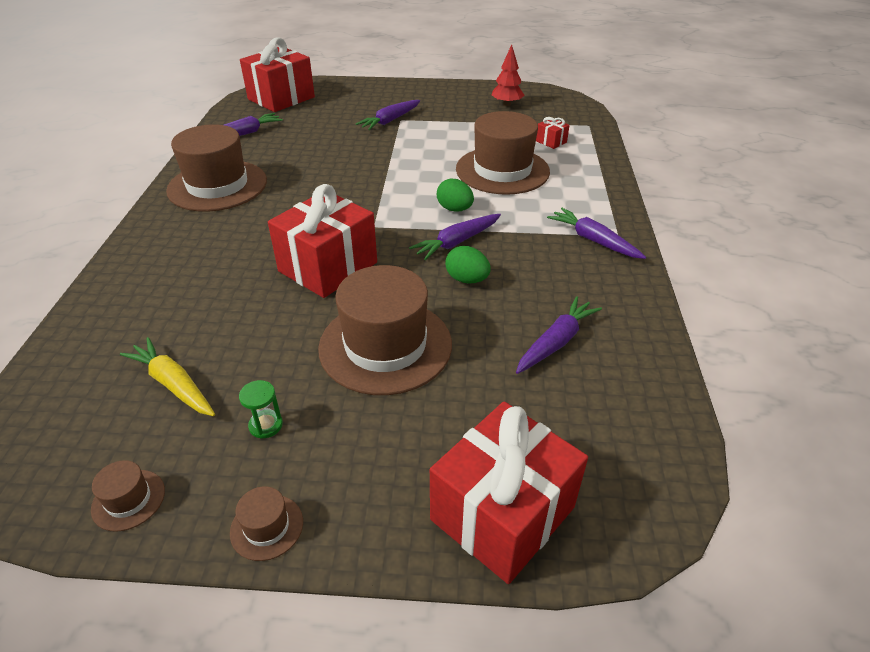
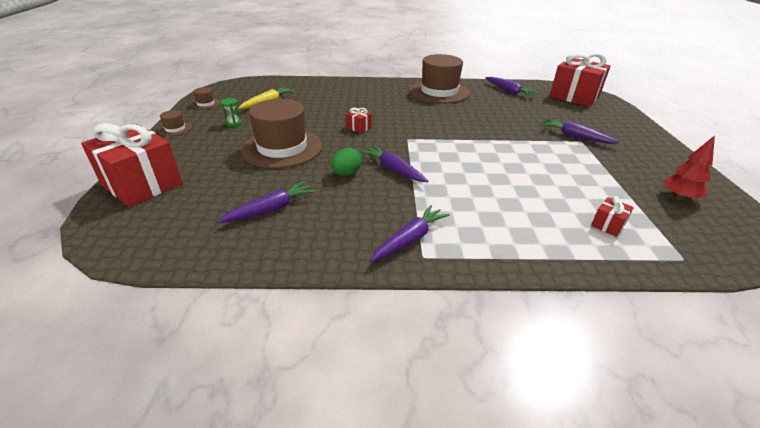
camera: 85 degrees right, 5 degrees down
(328, 267) = (358, 127): red gift -> red gift, size x0.41
(454, 209) = (440, 168): green egg -> none
(502, 170) = (519, 191): brown hat -> none
(556, 342) = (271, 209): purple carrot -> purple carrot turned 75 degrees counterclockwise

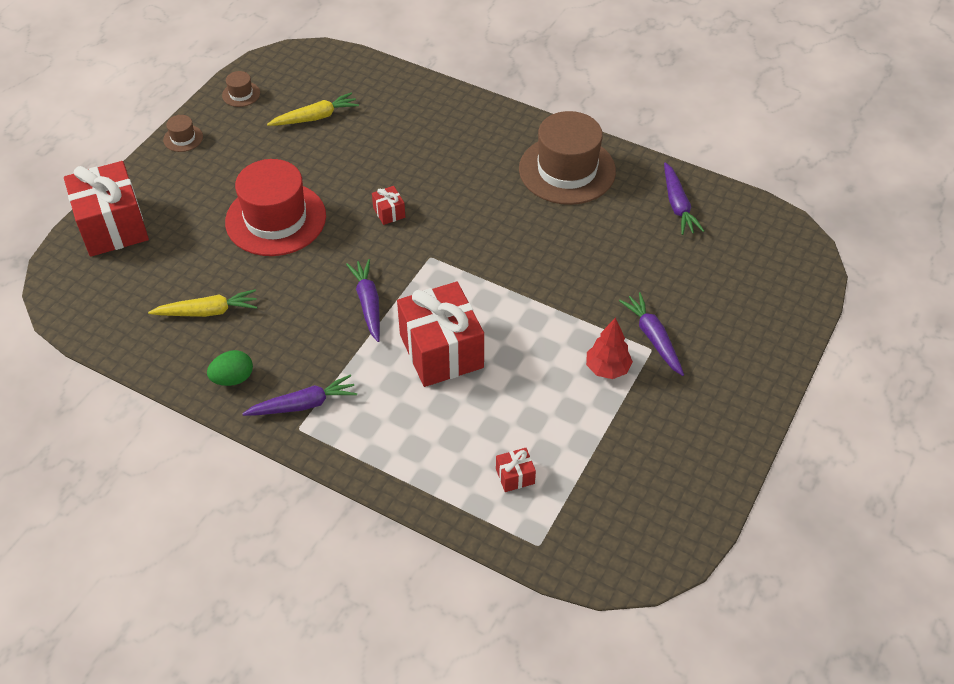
camera: 30 degrees right, 15 degrees up
(233, 123) = (250, 150): green hourglass -> none
(271, 209) = (207, 311): purple carrot -> yellow carrot
(282, 148) = (276, 219): brown hat -> red hat
(346, 173) = (313, 290): green egg -> green egg (233, 378)
(574, 96) = (768, 254): red gift -> red gift (441, 351)
(679, 197) = (648, 482): red tree -> red tree (607, 368)

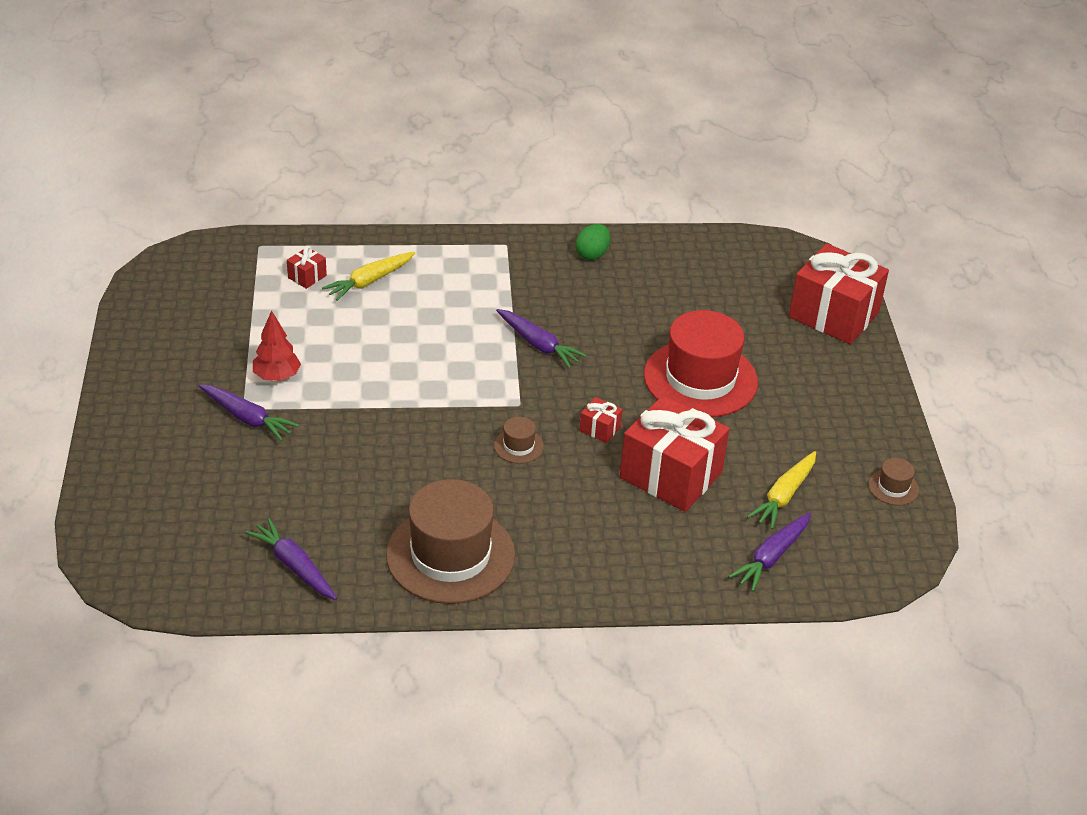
camera: 145 degrees right, 10 degrees down
(183, 138) = (884, 415): brown hat -> brown hat (518, 446)
(207, 311) = (668, 287): yellow carrot -> yellow carrot (370, 281)
(303, 404) = (518, 259): purple carrot -> purple carrot (771, 557)
(441, 351) = (439, 334): red gift -> red gift (671, 475)

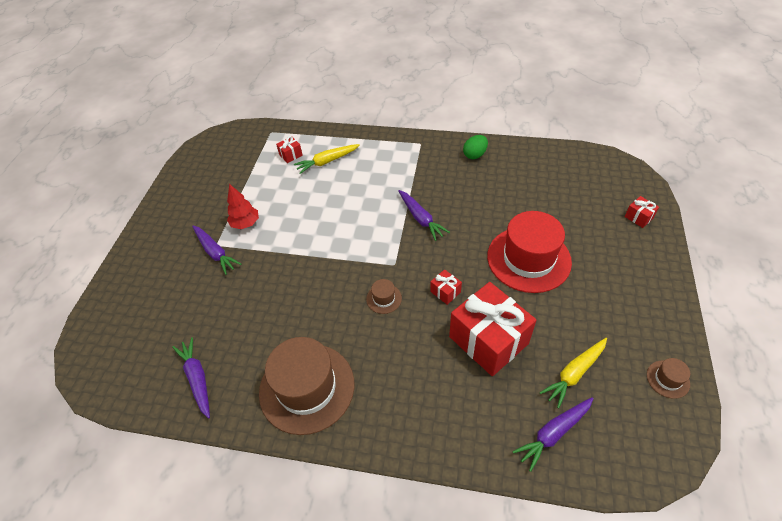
camera: 20 degrees right, 10 degrees up
(833, 315) = (638, 217): red gift -> red gift, size x0.41

